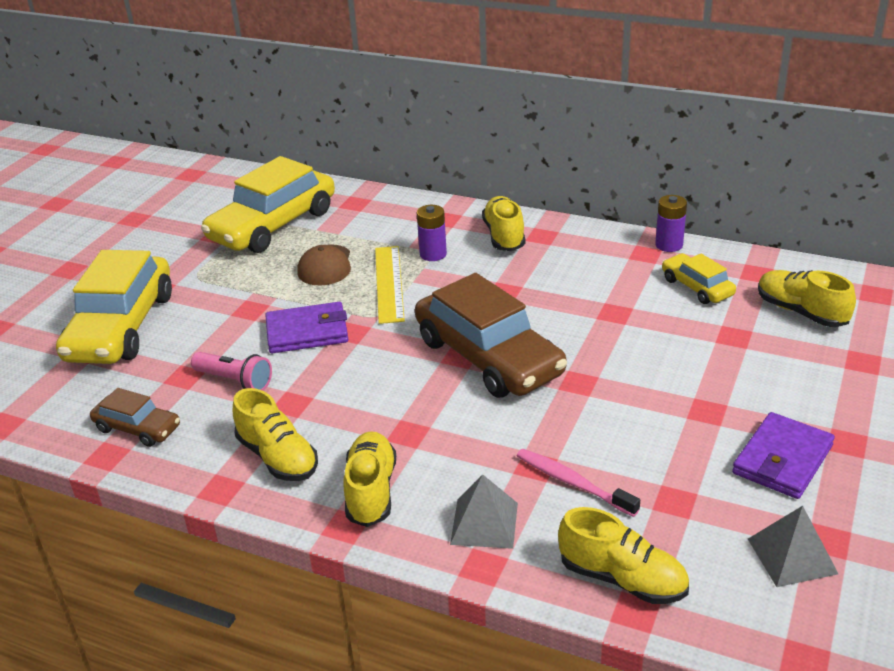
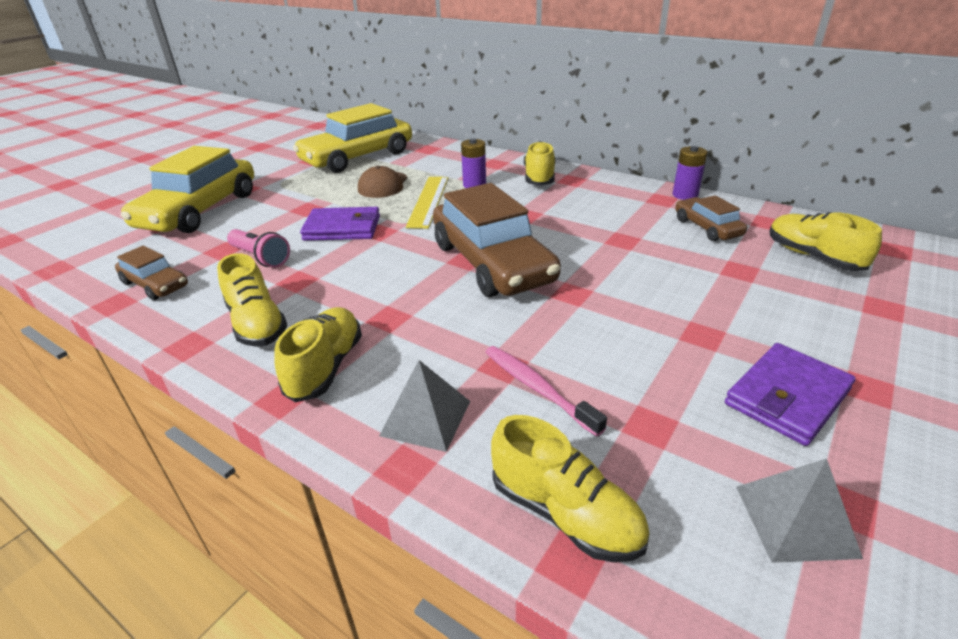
camera: 10 degrees right, 0 degrees up
(697, 287) = (707, 227): yellow car -> brown car

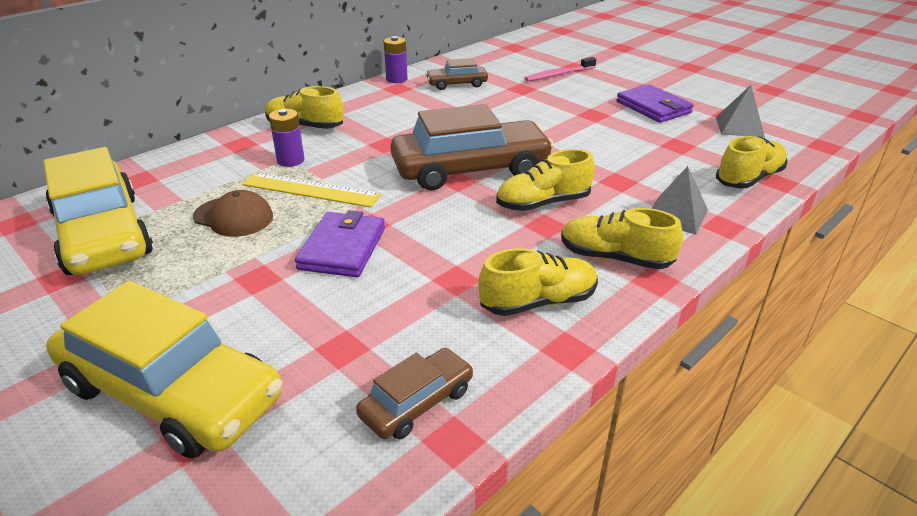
camera: 80 degrees left, 0 degrees up
(260, 258) = (386, 310): pink flashlight -> none
(537, 388) = (645, 172): pink toothbrush -> pink toothbrush (558, 75)
(813, 257) = (514, 67): yellow shoe -> yellow shoe (543, 203)

